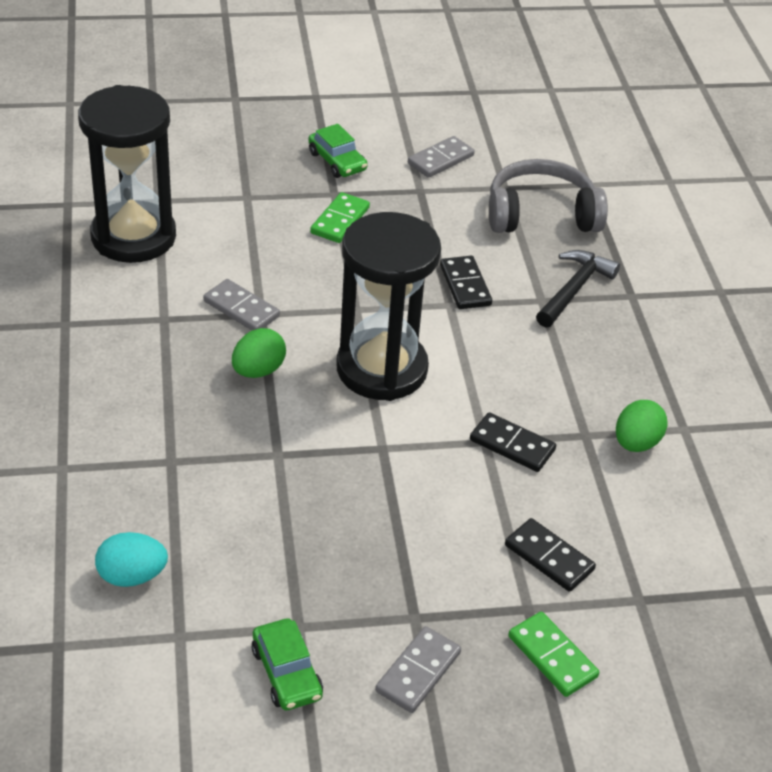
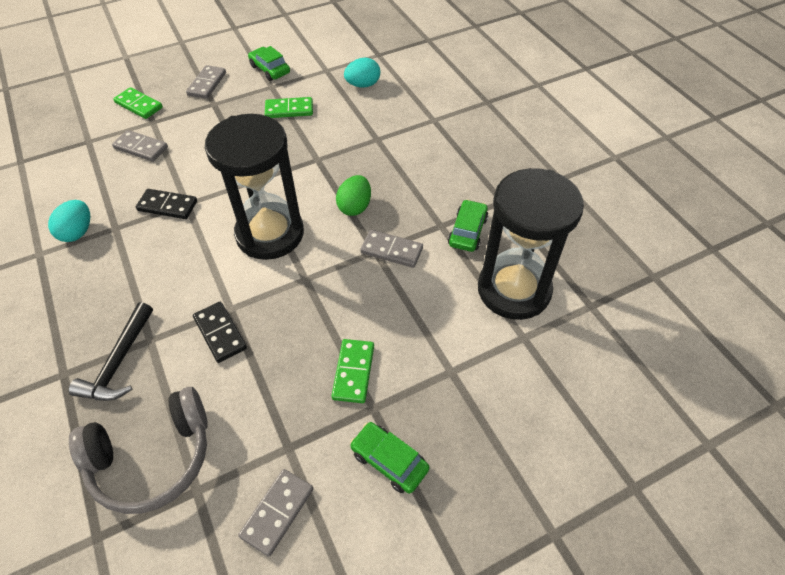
camera: 165 degrees right, 10 degrees up
(137, 303) = (467, 231): none -> green car
(286, 560) = (289, 110): none -> green domino
(549, 557) = (141, 148): black domino -> grey domino
(636, 443) = (78, 232): green egg -> turquoise egg

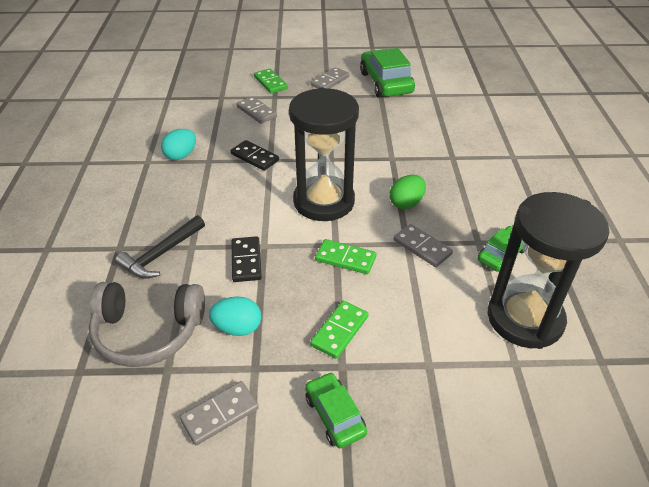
camera: 25 degrees right, 10 degrees down
(270, 69) = (385, 83): green car -> green car, size x1.78
(289, 110) = (386, 116): green domino -> green domino (345, 259)
(363, 85) = (460, 113): turquoise egg -> turquoise egg (237, 328)

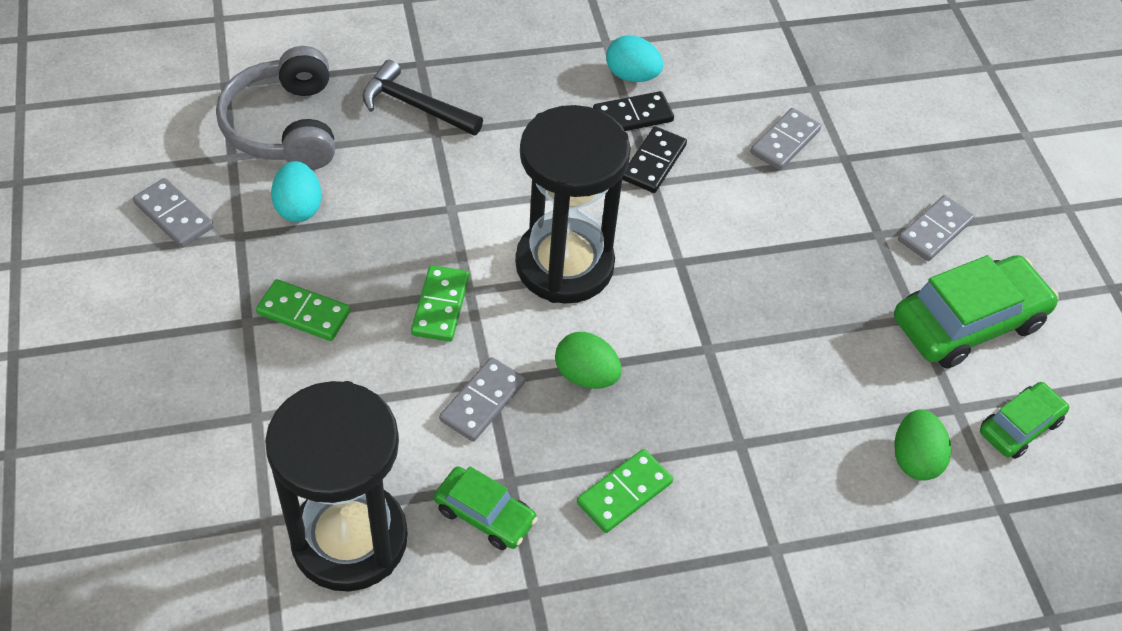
camera: 75 degrees right, 10 degrees up
(246, 261) = (417, 194): black domino -> black domino (632, 116)
(270, 83) = (889, 144): green domino -> green domino (624, 493)
(329, 81) = (934, 230): grey domino -> grey domino turned 75 degrees counterclockwise
(334, 415) = (175, 321): green car -> green car (1019, 426)
(461, 110) = (914, 459): none -> green egg

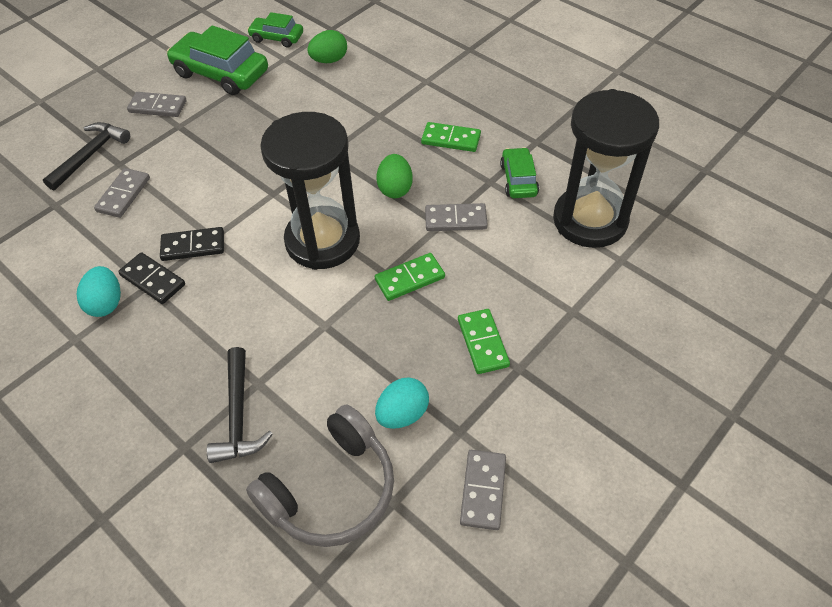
camera: 120 degrees left, 0 degrees up
(785, 142) = (123, 195): grey domino -> grey domino turned 75 degrees counterclockwise
(879, 141) = (90, 155): none -> black hammer

